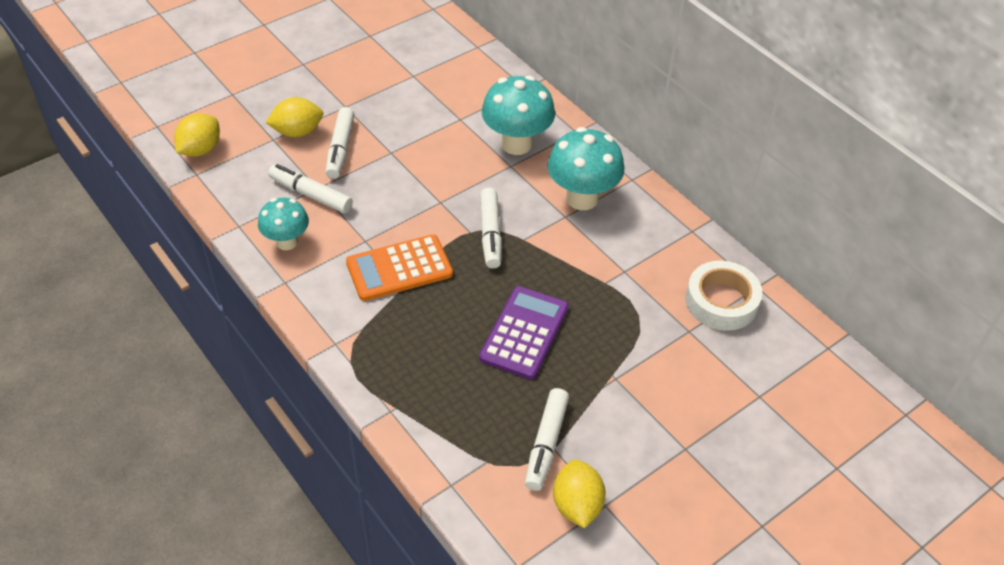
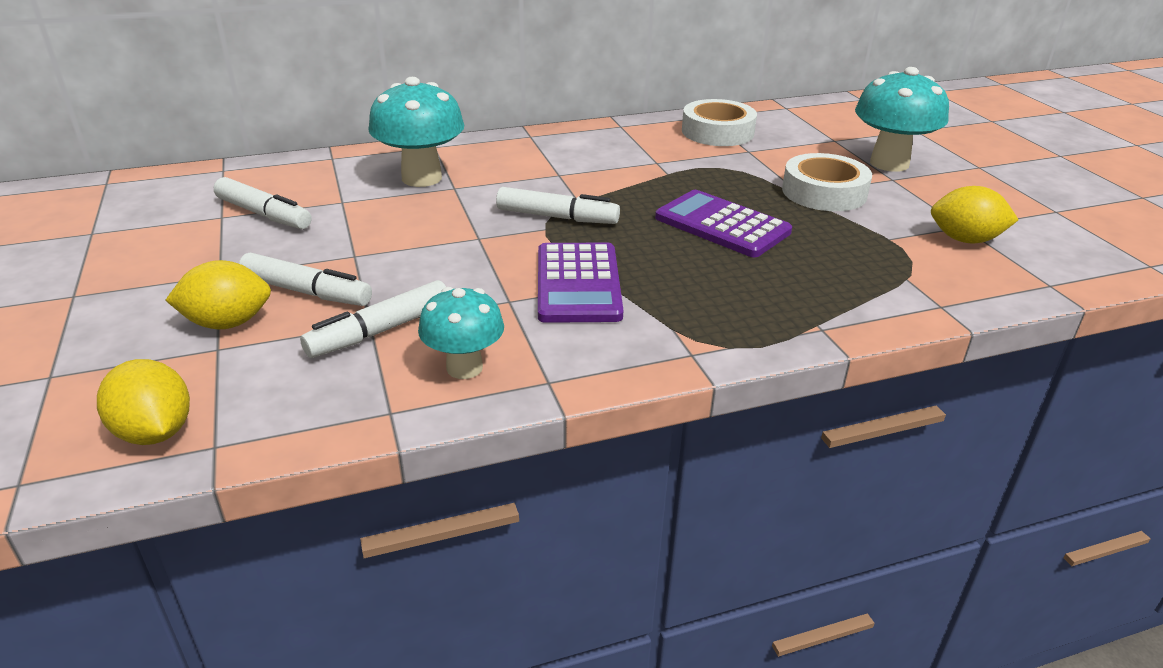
camera: 70 degrees left, 15 degrees down
(297, 132) = (227, 323): yellow lemon -> yellow lemon turned 75 degrees clockwise
(399, 268) = (578, 284): orange calculator -> purple calculator
(546, 444) = (883, 241): white marker -> white marker (264, 214)
(582, 198) = (538, 162): turquoise mushroom -> turquoise mushroom (889, 163)
(624, 396) = (824, 192): none -> white tape

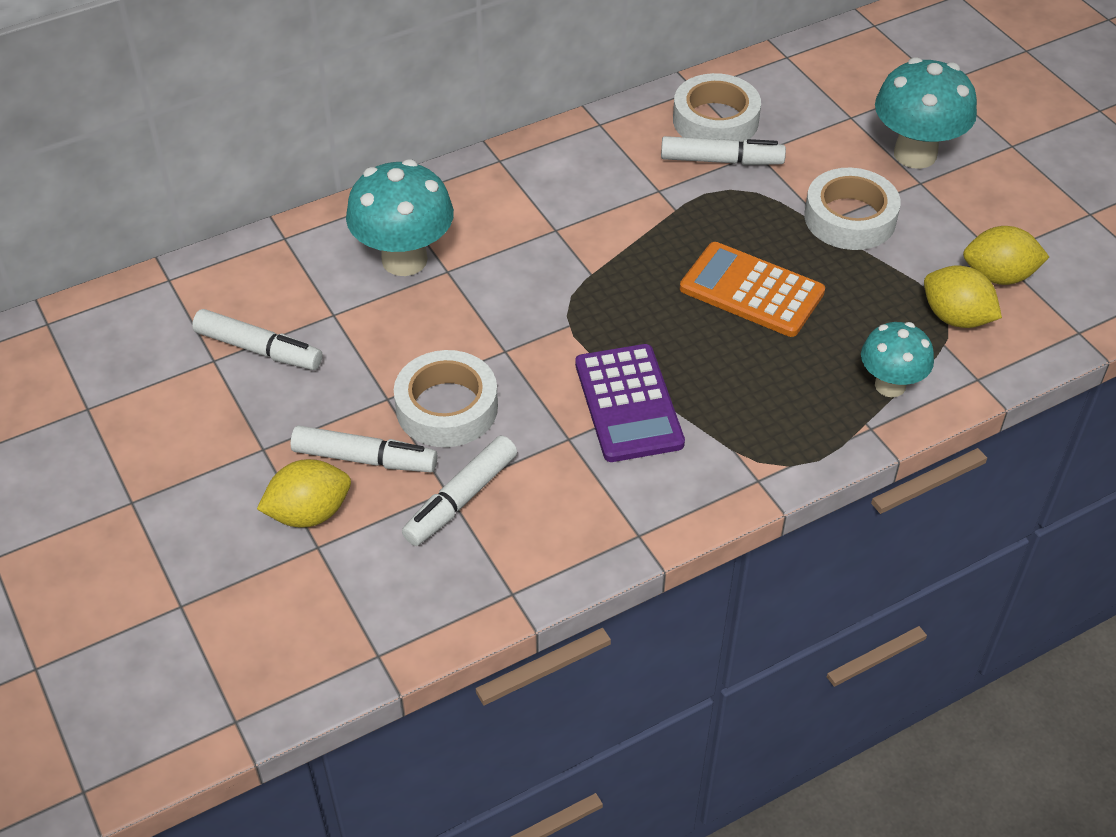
camera: 10 degrees left, 15 degrees up
(155, 432) = (318, 650): yellow lemon -> yellow lemon (956, 317)
(404, 267) = (447, 407): none -> white tape
(464, 368) = (558, 531): turquoise mushroom -> turquoise mushroom (890, 385)
(557, 217) = (576, 304): white marker -> white marker (721, 160)
(722, 225) = (751, 290): purple calculator -> orange calculator

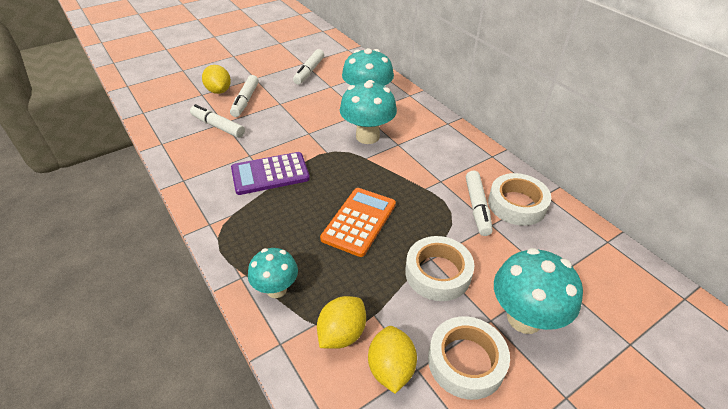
camera: 85 degrees right, 5 degrees down
(447, 407) = (273, 119): white tape -> white tape (466, 361)
(527, 267) = (367, 136): none -> turquoise mushroom

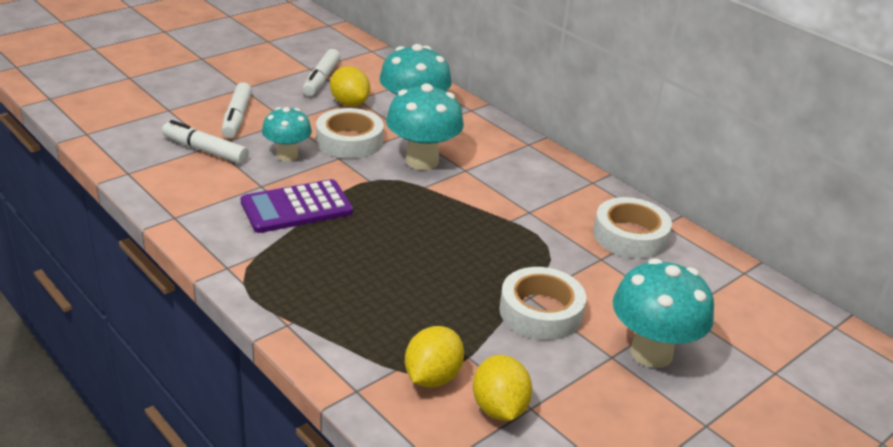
camera: 10 degrees left, 10 degrees down
(219, 91) = (193, 105): yellow lemon -> yellow lemon (349, 103)
(276, 289) = (338, 335): turquoise mushroom -> turquoise mushroom (287, 155)
(359, 221) = (430, 259): orange calculator -> none
(466, 361) = (587, 397): white tape -> white tape (349, 141)
(477, 207) = (580, 240): white marker -> none

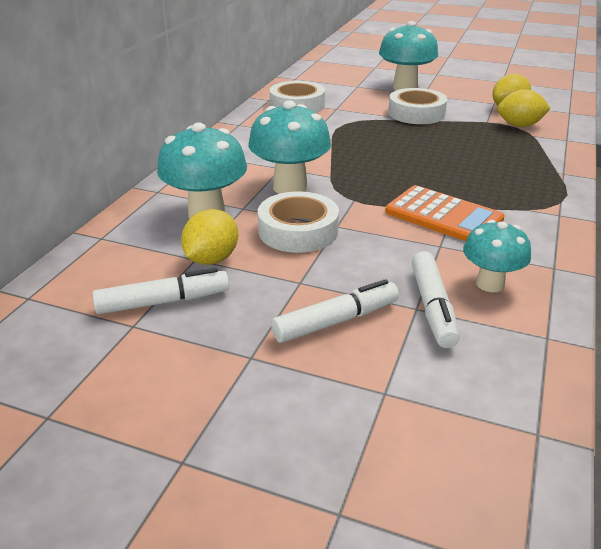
camera: 115 degrees left, 0 degrees up
(287, 155) = (371, 253): turquoise mushroom -> turquoise mushroom (490, 284)
(296, 207) = (443, 216): purple calculator -> orange calculator

